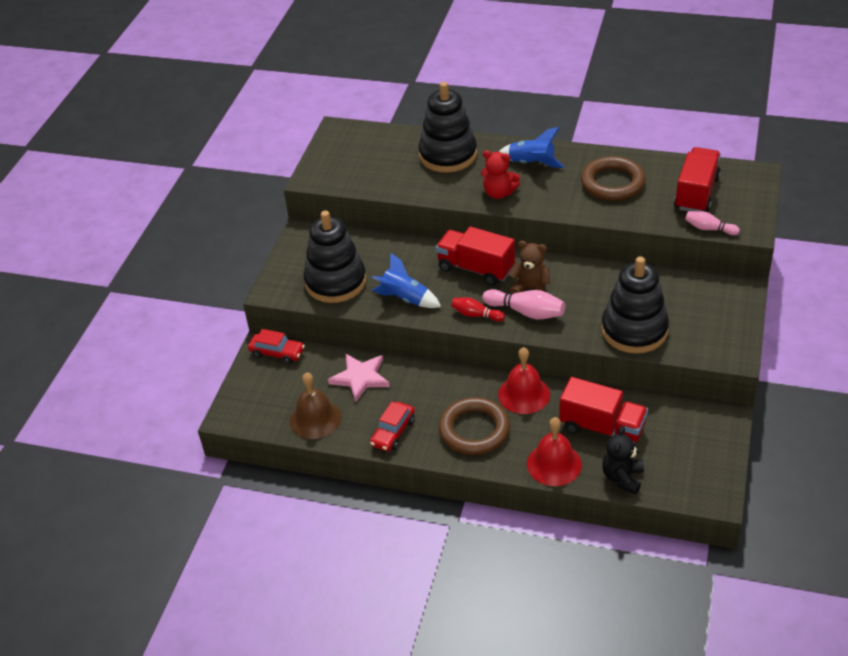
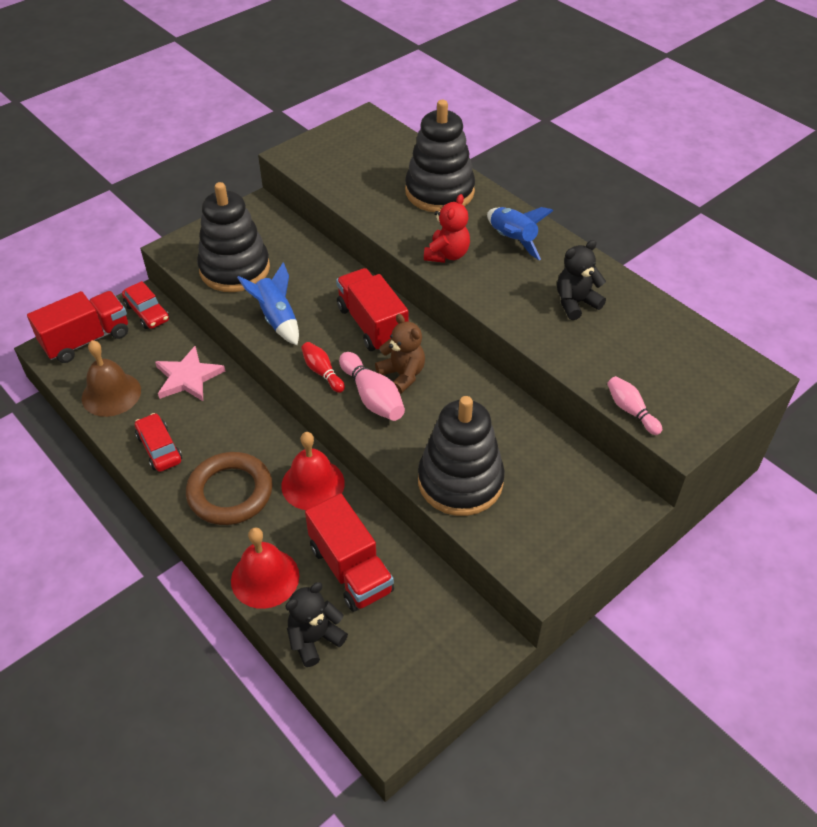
camera: 30 degrees right, 5 degrees up
(393, 432) = (159, 448): red car -> red car turned 90 degrees clockwise
(499, 193) = (447, 254): red teddy bear -> red teddy bear turned 120 degrees counterclockwise
(612, 183) = (575, 303): brown ring -> black teddy bear
(696, 193) = (658, 362): red truck -> red truck (86, 340)

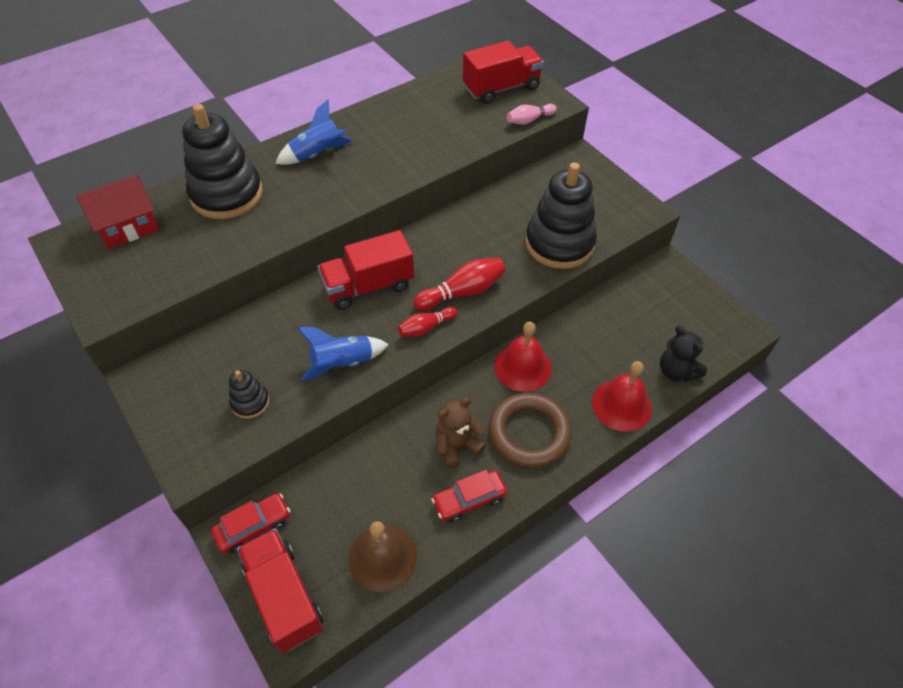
camera: 85 degrees left, 5 degrees up
(188, 377) = (371, 476): pink star -> none
(235, 269) = (250, 402): black stacking toy -> black stacking toy, size x0.47
(350, 569) = (610, 344): red truck -> red truck (501, 88)
(372, 397) = (462, 292): pink bowling pin -> red bowling pin
(388, 146) = (128, 227): none -> red house
(402, 375) = (438, 269): brown teddy bear -> brown teddy bear (457, 445)
(447, 254) = (325, 198): red teddy bear -> none
(575, 303) = (408, 129): black teddy bear -> none

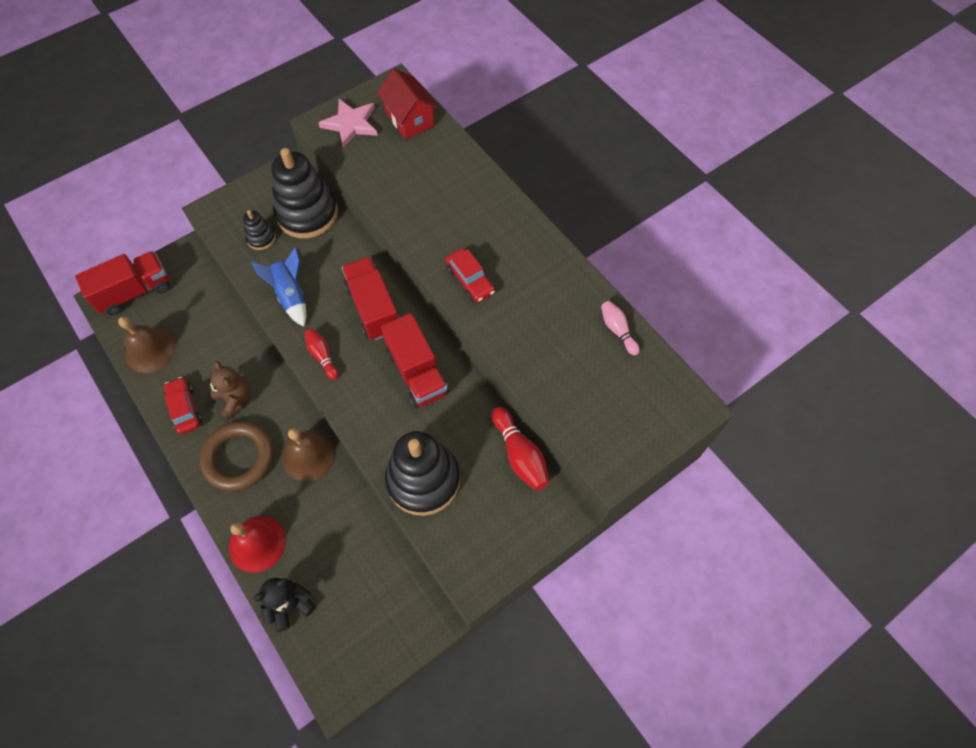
camera: 90 degrees right, 10 degrees up
(116, 281) = (351, 124): none -> pink star
(227, 194) = (448, 176): black stacking toy -> black stacking toy (307, 214)
(253, 526) = (189, 267): red car -> red car (470, 280)
(317, 154) = (505, 238): blue rocket -> none
(462, 292) = (362, 386): red bowling pin -> red bowling pin (520, 455)
(501, 88) = (633, 408): red truck -> red truck (417, 372)
(522, 367) = (308, 455): red bell -> brown bell
(529, 120) = (575, 437): pink bowling pin -> pink bowling pin (617, 330)

